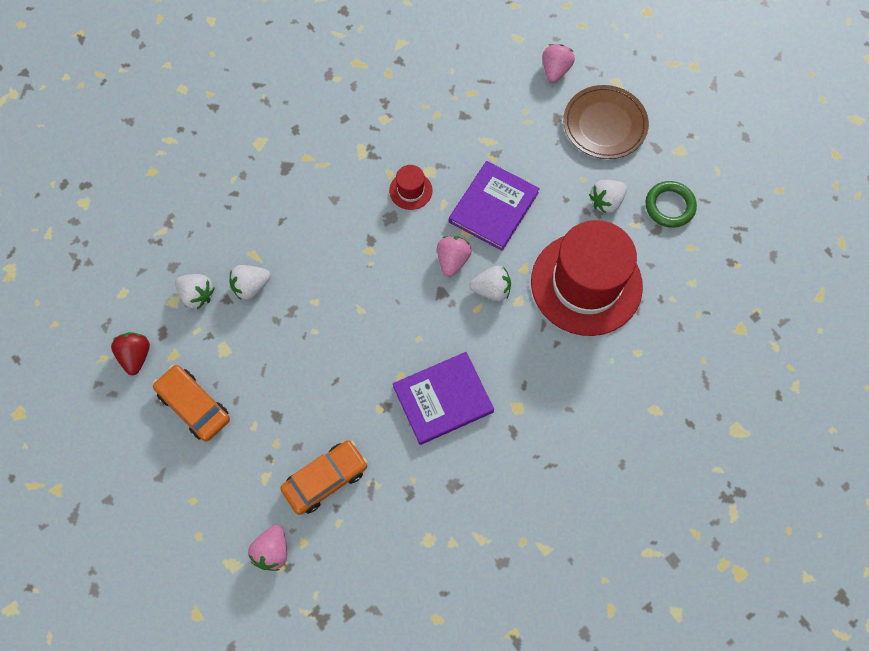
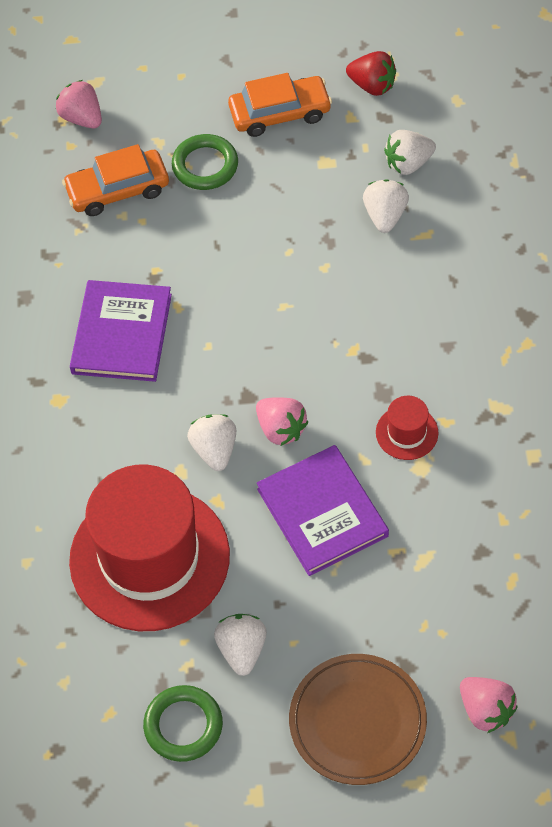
camera: 125 degrees right, 10 degrees down
(270, 430) = (205, 165): none -> green ring
(325, 479) = (118, 190): orange car -> orange car turned 75 degrees clockwise
(491, 290) = (214, 450): white strawberry -> white strawberry turned 135 degrees clockwise

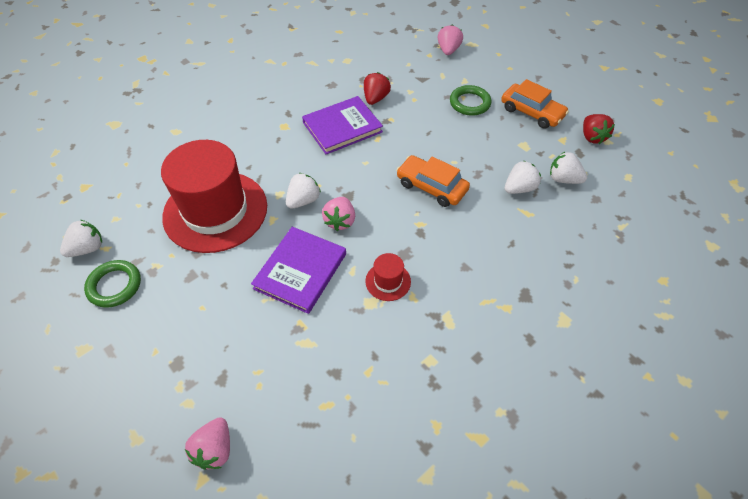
camera: 50 degrees right, 5 degrees down
(101, 263) = (375, 98): none -> red strawberry
(118, 190) = (422, 82): orange car -> orange car (431, 187)
(242, 650) = (181, 285): white strawberry -> white strawberry (88, 248)
(357, 721) = (164, 374): brown plate -> none

